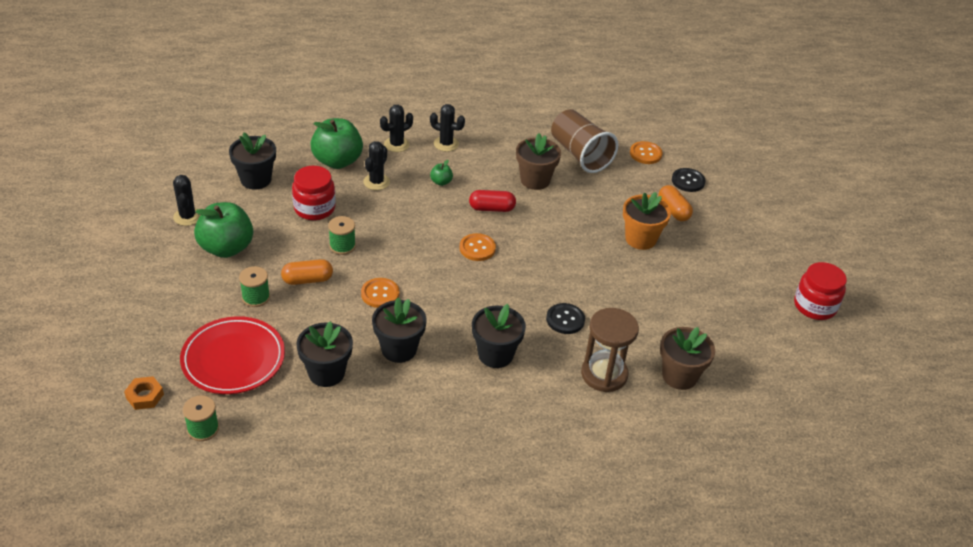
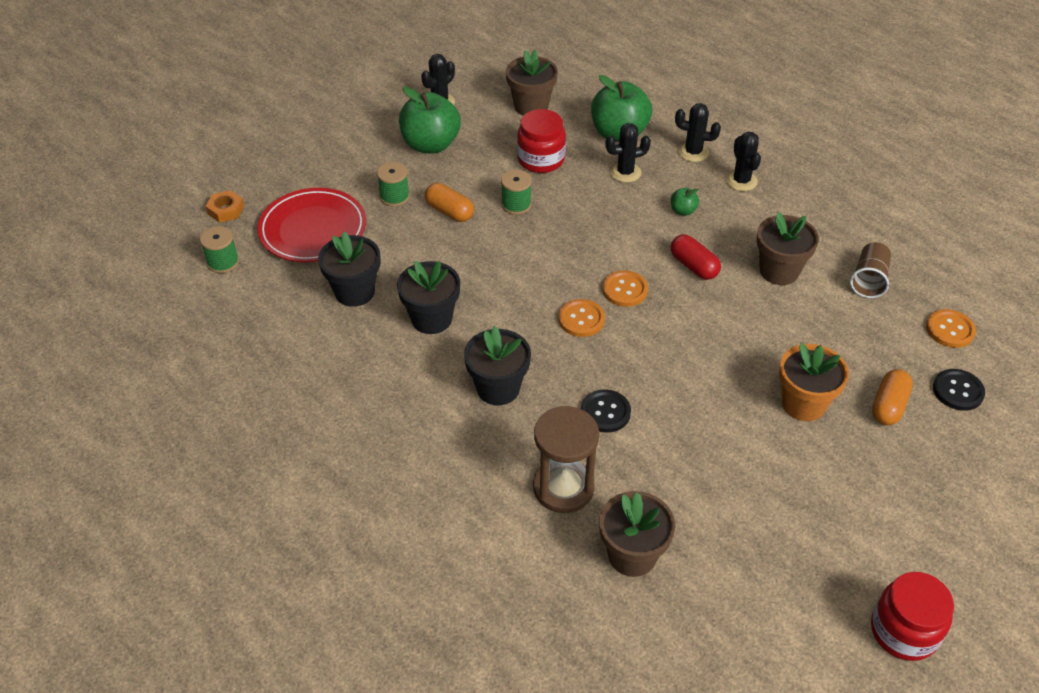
camera: 55 degrees right, 5 degrees up
(256, 179) = (531, 106): black flower pot -> brown flower pot
(380, 294) = (485, 264): orange button -> orange button (581, 319)
(580, 154) = (868, 280): brown cup -> brown cup, size x0.60

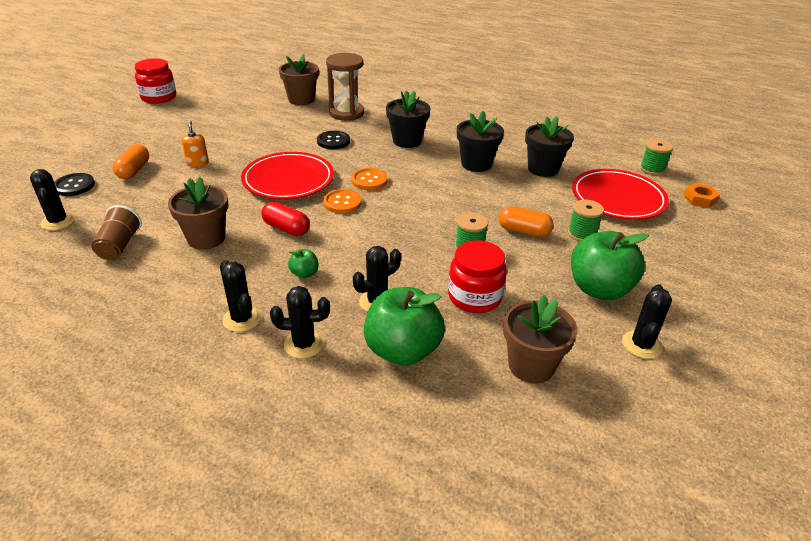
camera: 160 degrees right, 10 degrees down
(682, 342) = (288, 180): none -> red plate
(803, 404) = (197, 163): orange flower pot -> orange soap dispenser
(950, 330) = (58, 221): orange button -> black cactus

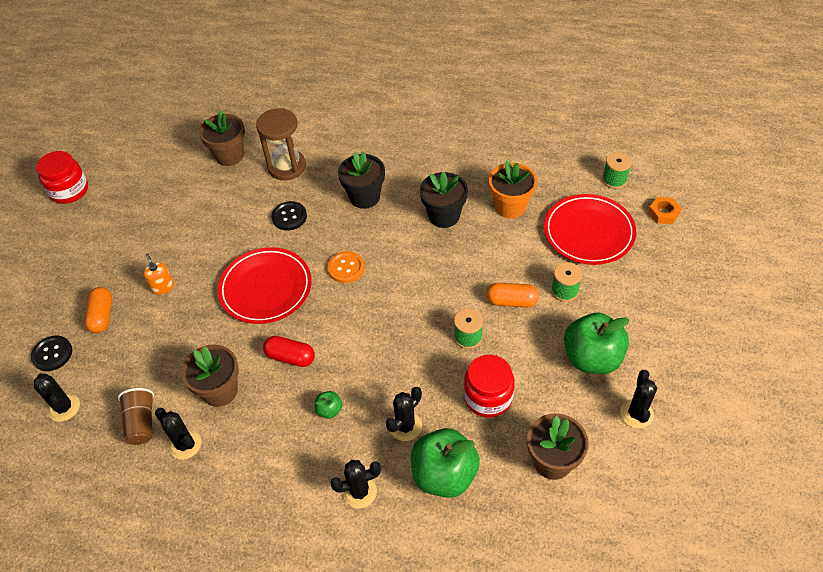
camera: 10 degrees left, 15 degrees up
(242, 319) = (295, 479): black cactus -> black cactus (185, 444)
(342, 202) = (330, 307): orange button -> none
(543, 169) = (510, 206): black flower pot -> orange flower pot

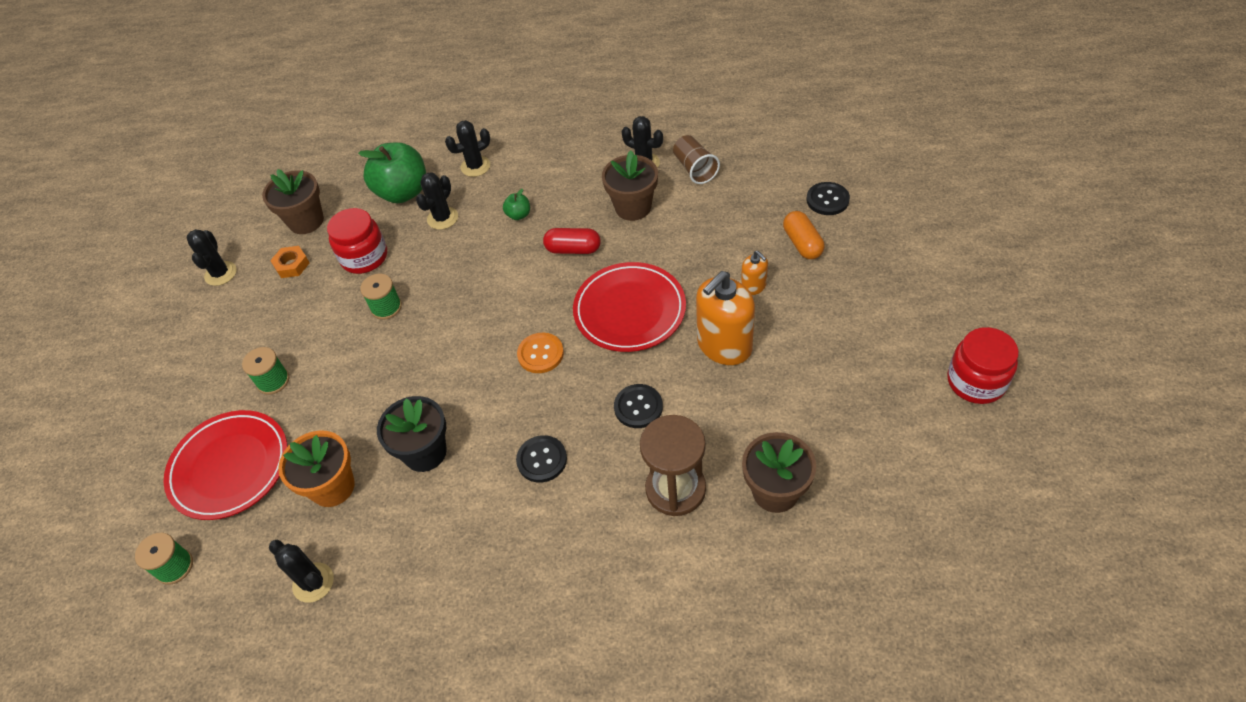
camera: 170 degrees right, 0 degrees up
(64, 407) = (778, 163): black cactus -> black cactus (313, 582)
(210, 246) = (724, 345): none -> orange soap dispenser
(364, 197) = (542, 460): black flower pot -> black button
(511, 301) = (337, 355): orange capsule -> none
(592, 358) = (254, 314): green apple -> none
(663, 213) = (120, 519): orange nut -> orange nut (292, 265)

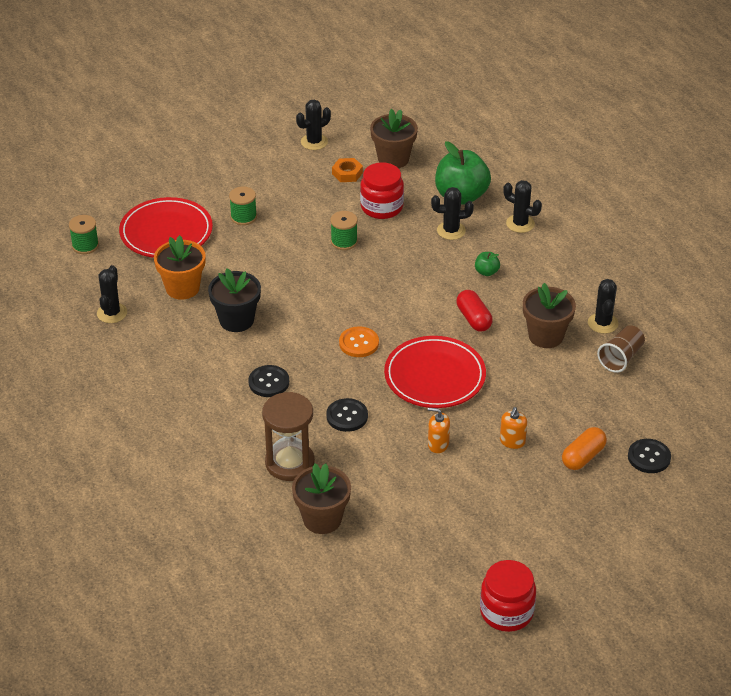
camera: 55 degrees right, 10 degrees down
(724, 345) = (438, 444): orange soap dispenser -> orange soap dispenser, size x0.49

